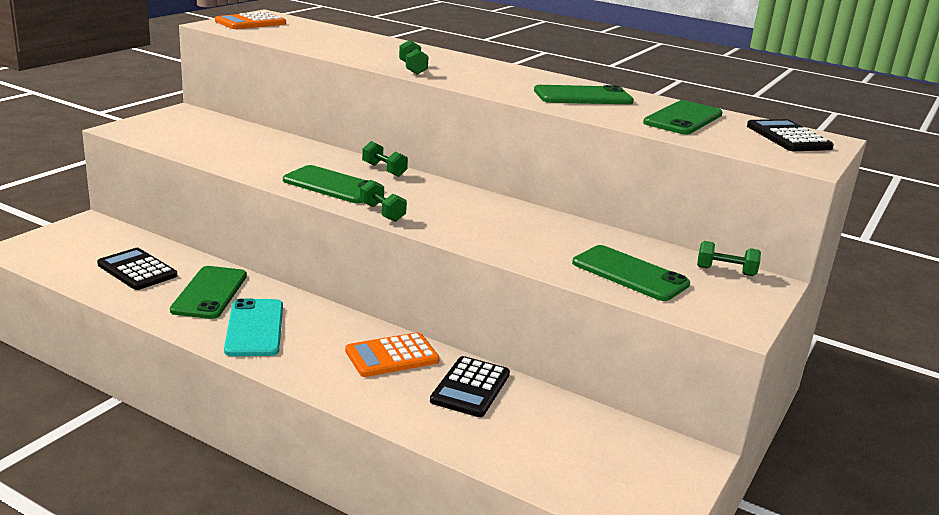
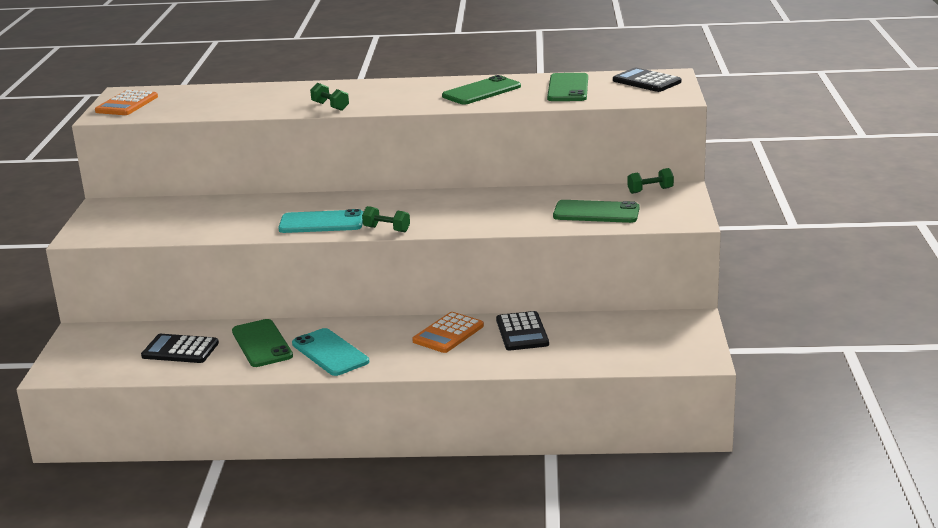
camera: 25 degrees left, 0 degrees up
(332, 185) = (321, 223): green phone -> turquoise phone
(384, 170) = (340, 198): green dumbbell -> none

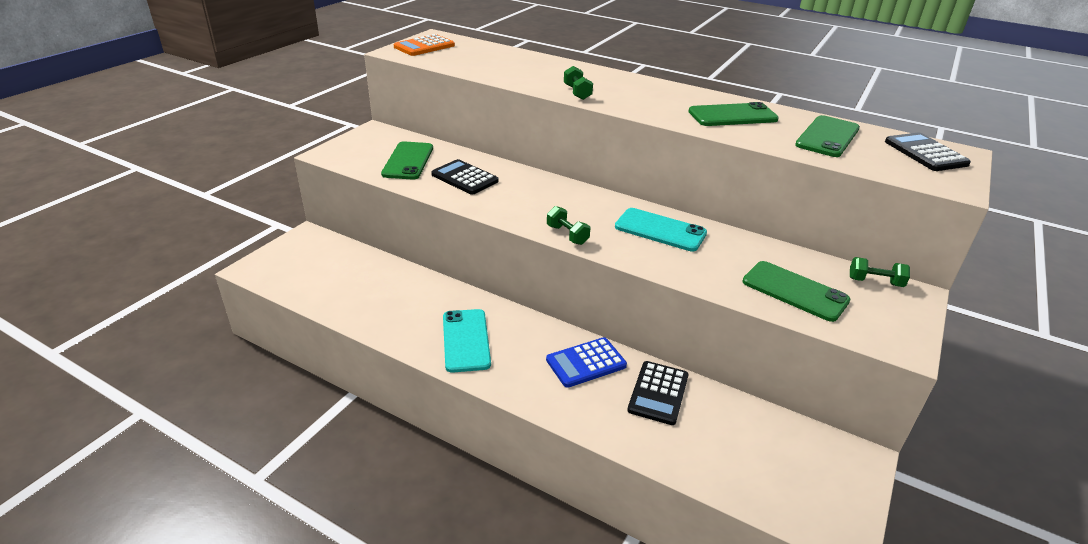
camera: 25 degrees right, 10 degrees up
(180, 350) = (356, 284): black calculator -> black calculator (464, 178)
(262, 344) = (421, 304): green phone -> green phone (408, 161)
(321, 223) = (518, 206): turquoise phone -> turquoise phone (660, 230)
(448, 334) = (586, 363): orange calculator -> blue calculator

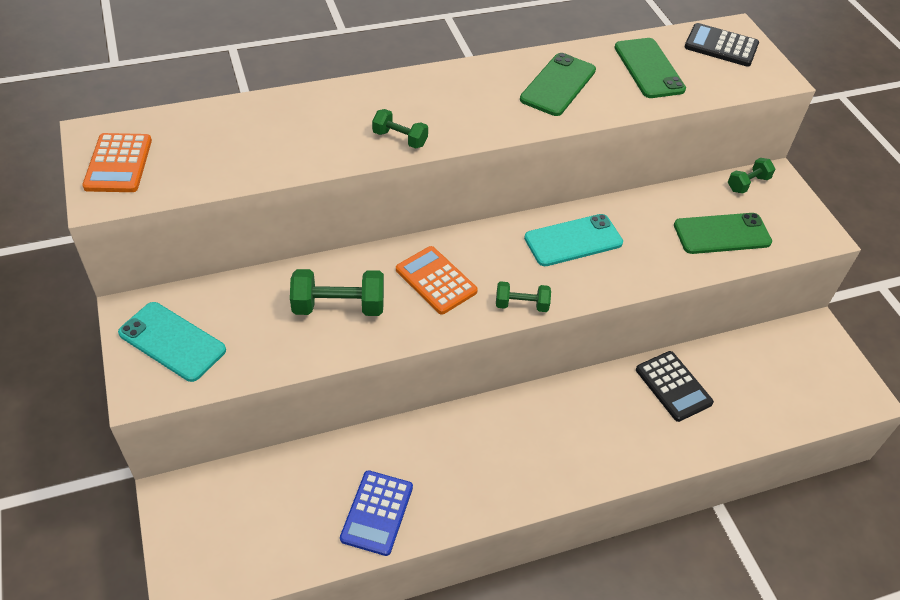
camera: 50 degrees left, 15 degrees up
(408, 161) = (247, 328): green phone -> none
(464, 178) = (339, 307): black calculator -> green dumbbell
(466, 340) = (497, 469): turquoise phone -> turquoise phone (172, 341)
(536, 198) = (436, 281): none -> orange calculator
(586, 363) = (601, 405): blue calculator -> blue calculator (377, 513)

